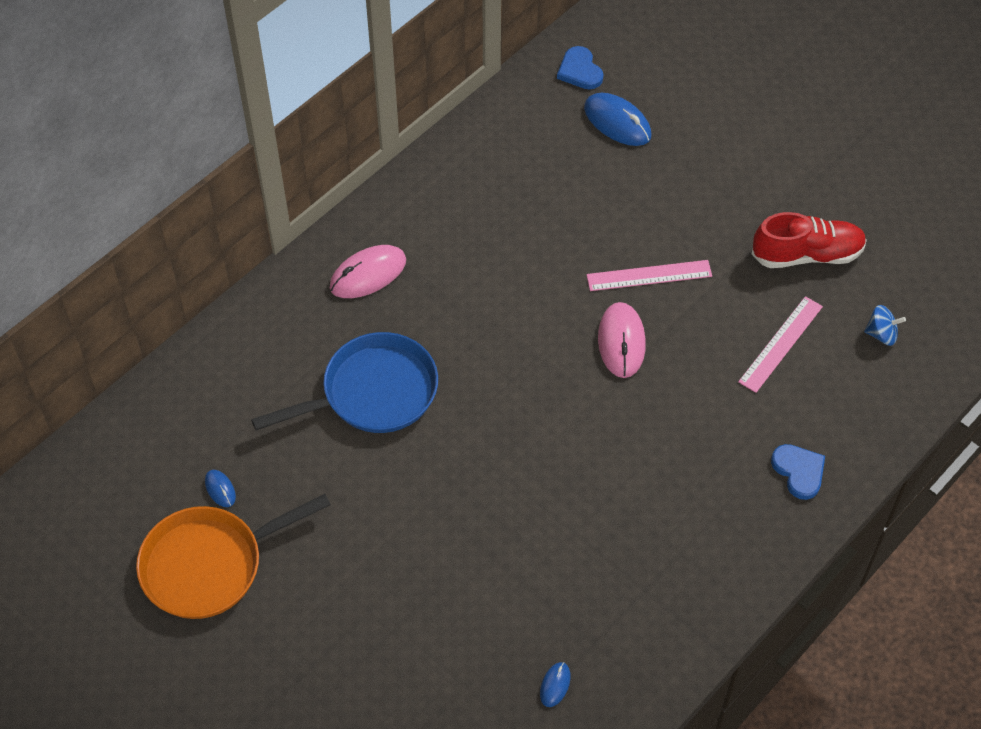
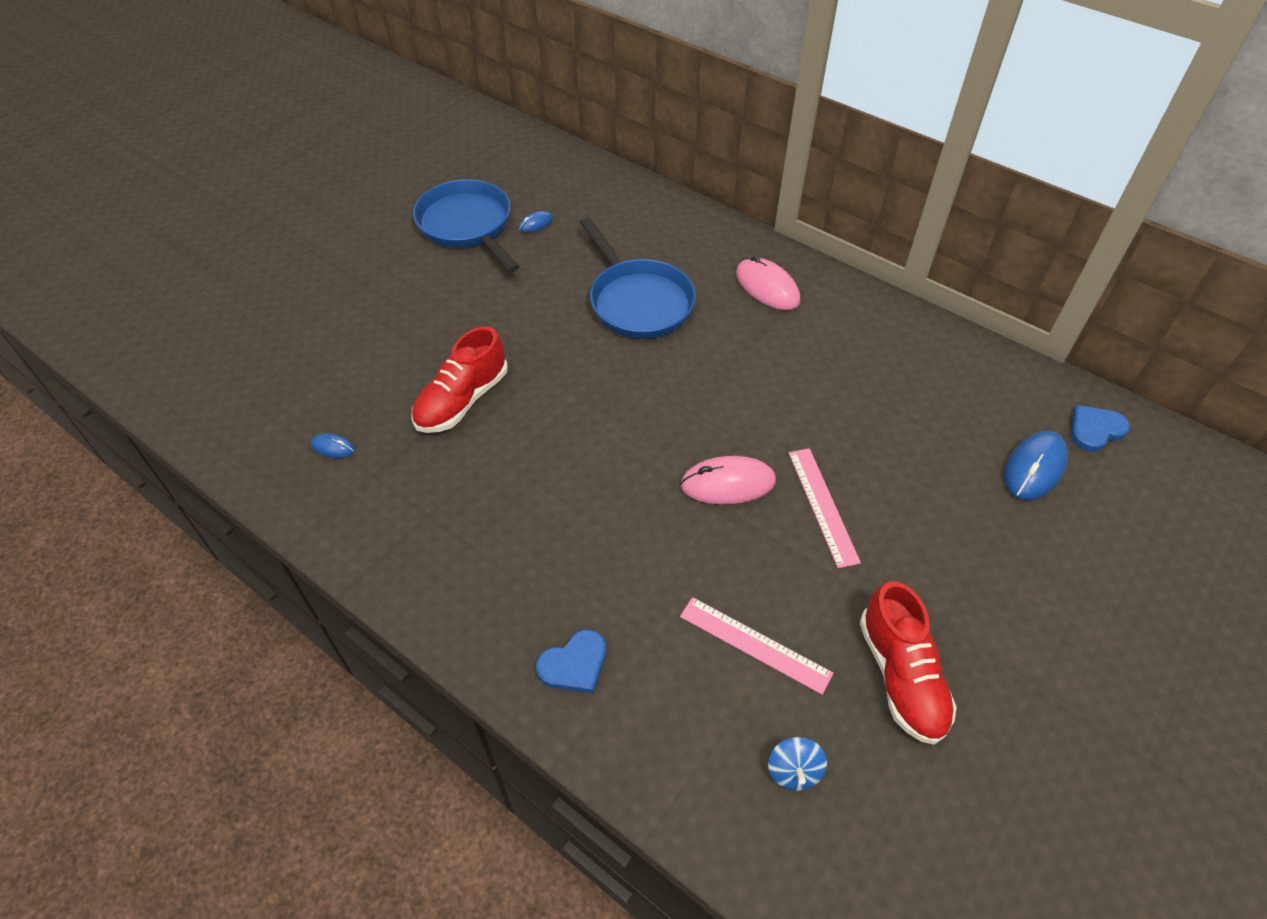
camera: 85 degrees right, 5 degrees down
(210, 564) = (467, 226): orange pan -> blue pan
(500, 563) = (462, 400): none -> red shoe

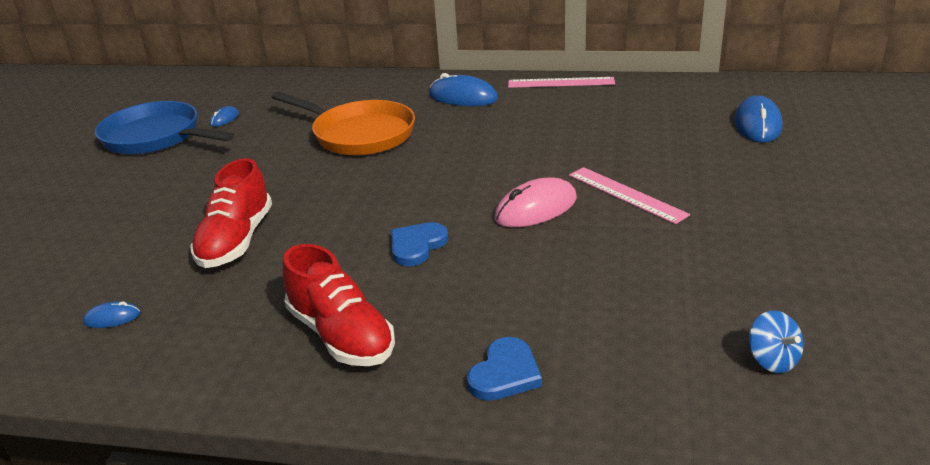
camera: 25 degrees left, 20 degrees down
(638, 301) = (359, 134): blue pan -> orange pan
(755, 644) = (656, 294): pink ruler -> pink ruler (561, 82)
(767, 287) = (463, 97): pink mouse -> blue mouse
(901, 676) = (791, 266): red shoe -> red shoe (341, 335)
(1095, 430) = (775, 94): blue heart -> blue heart (417, 246)

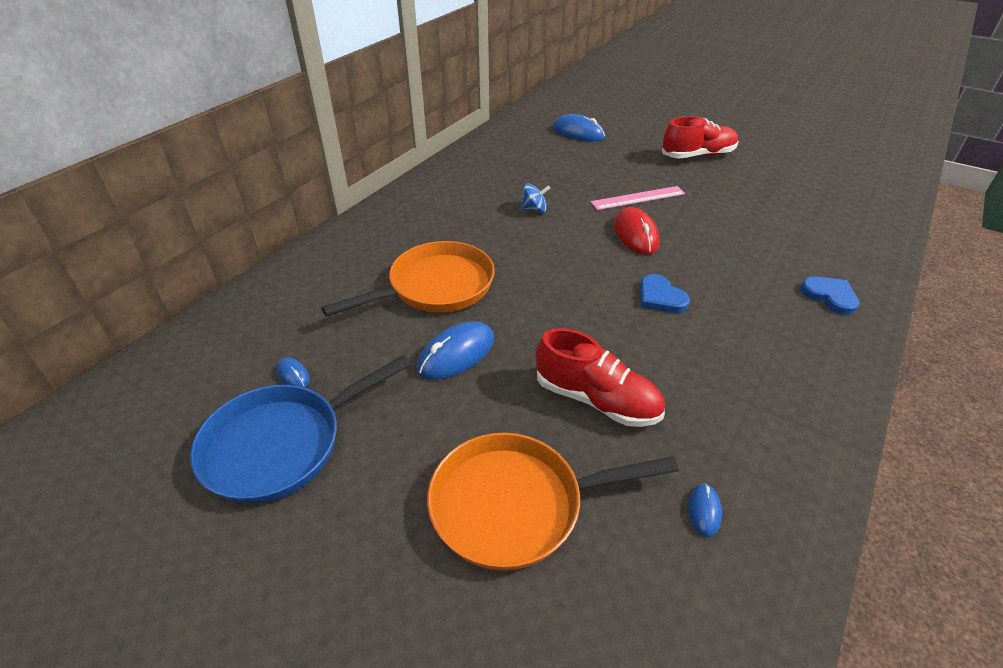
camera: 70 degrees left, 10 degrees up
(112, 231) = (516, 505): none -> orange pan
(341, 335) = (772, 358): red shoe -> red shoe (698, 155)
(463, 97) = (416, 218): blue mouse -> blue mouse (456, 354)
(536, 208) = (635, 234): pink mouse -> red mouse
(561, 82) = (440, 171): pink ruler -> none
(772, 360) = (830, 210): blue spinning top -> blue spinning top (534, 209)

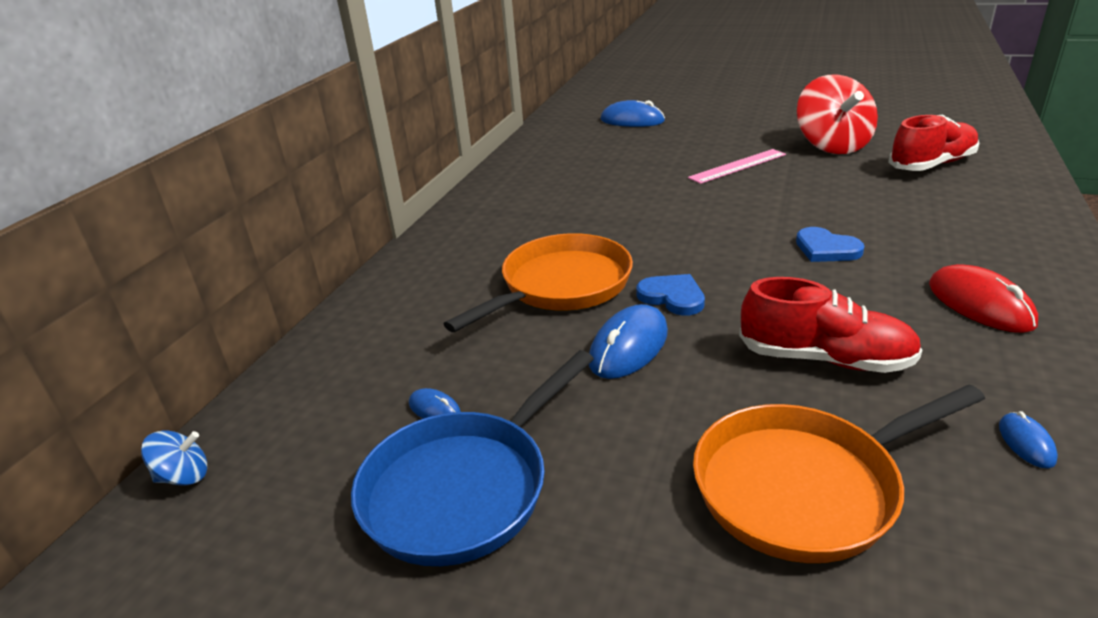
camera: 10 degrees left, 10 degrees down
(534, 209) = (629, 194): blue spinning top -> blue spinning top (184, 476)
(635, 234) = (758, 198): red mouse -> red mouse (980, 304)
(698, 155) = (775, 120): red shoe -> red shoe (931, 165)
(730, 192) = (832, 146): none -> red spinning top
(830, 296) = (1003, 216): blue heart -> blue heart (672, 297)

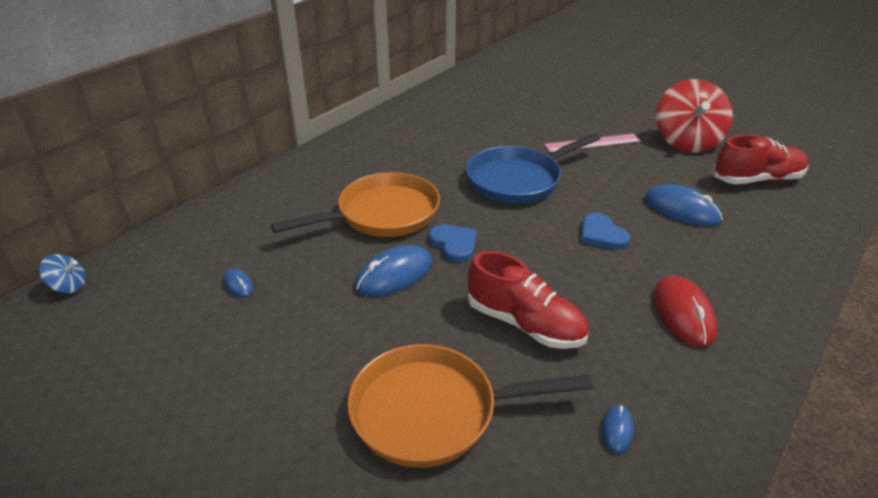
camera: 15 degrees right, 5 degrees up
(464, 487) = (220, 344): blue pan -> blue pan (518, 180)
(632, 120) = (541, 81): blue mouse -> blue mouse (681, 210)

